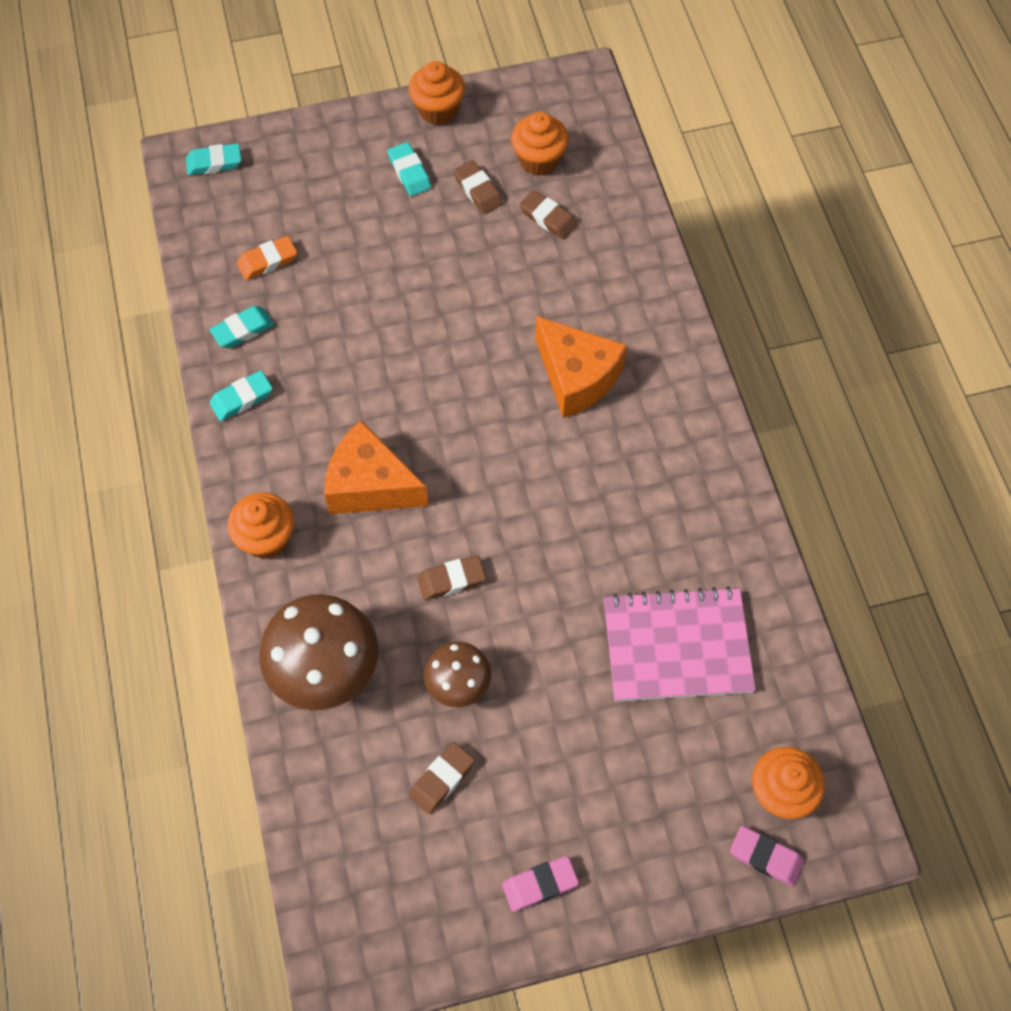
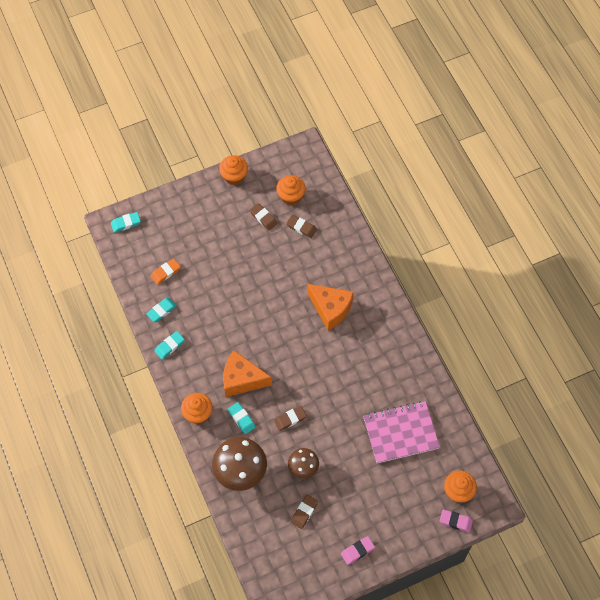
camera: 10 degrees left, 0 degrees up
(409, 172) = (227, 213): turquoise eraser -> turquoise eraser (241, 419)

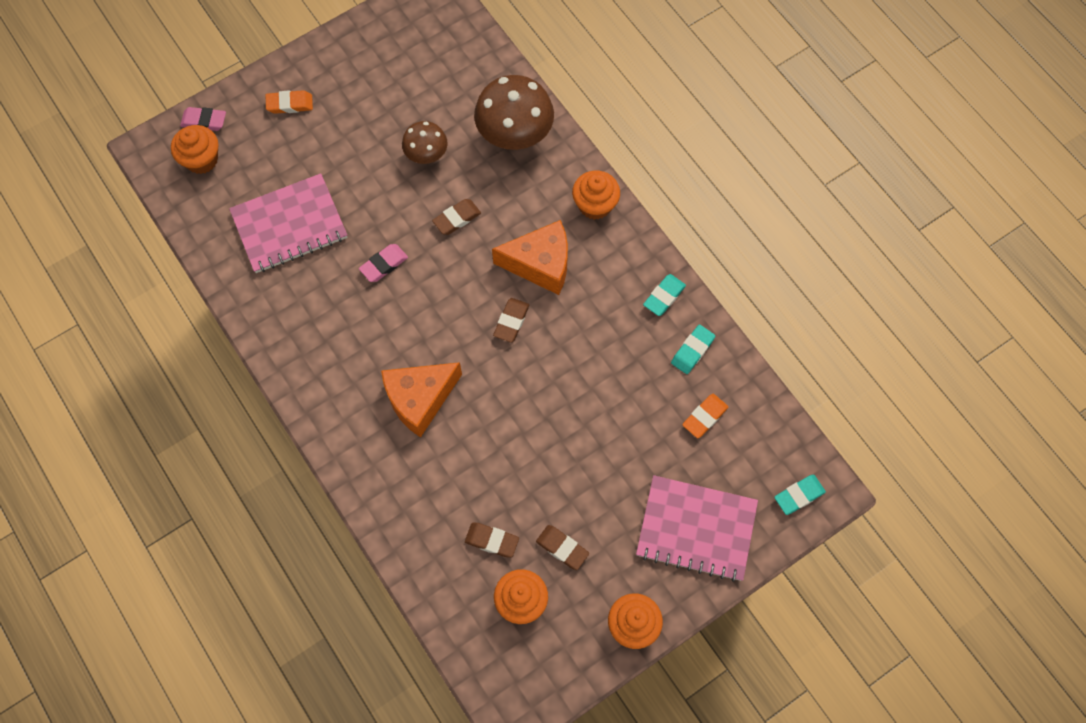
camera: 170 degrees right, 5 degrees up
(187, 216) = (696, 529): none -> pink notebook
(241, 419) = (528, 207): turquoise eraser -> none
(304, 512) = (416, 100): brown eraser -> brown eraser (511, 321)
(330, 309) = (419, 399): orange cheese -> orange cheese turned 60 degrees counterclockwise
(357, 551) = (337, 65): pink eraser -> pink eraser (384, 264)
(394, 524) = (290, 104): none -> orange eraser

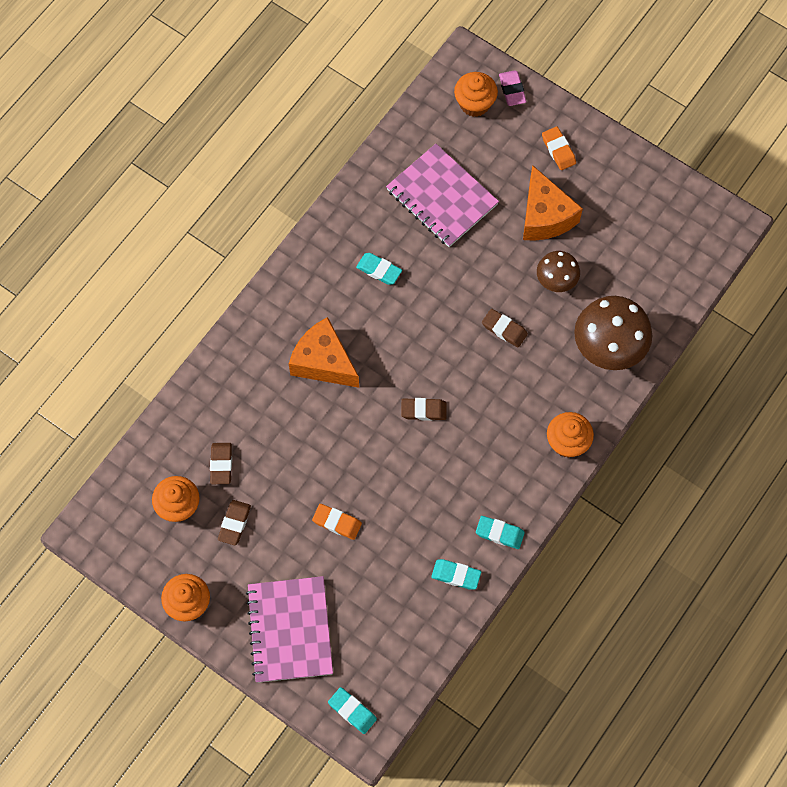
camera: 70 degrees right, 0 degrees up
(342, 311) = (379, 270): none -> turquoise eraser
(384, 264) = (435, 286): pink eraser -> none
(540, 264) = (488, 416): orange cheese -> orange cheese (545, 216)
(704, 417) = (396, 606): orange eraser -> orange eraser (337, 522)

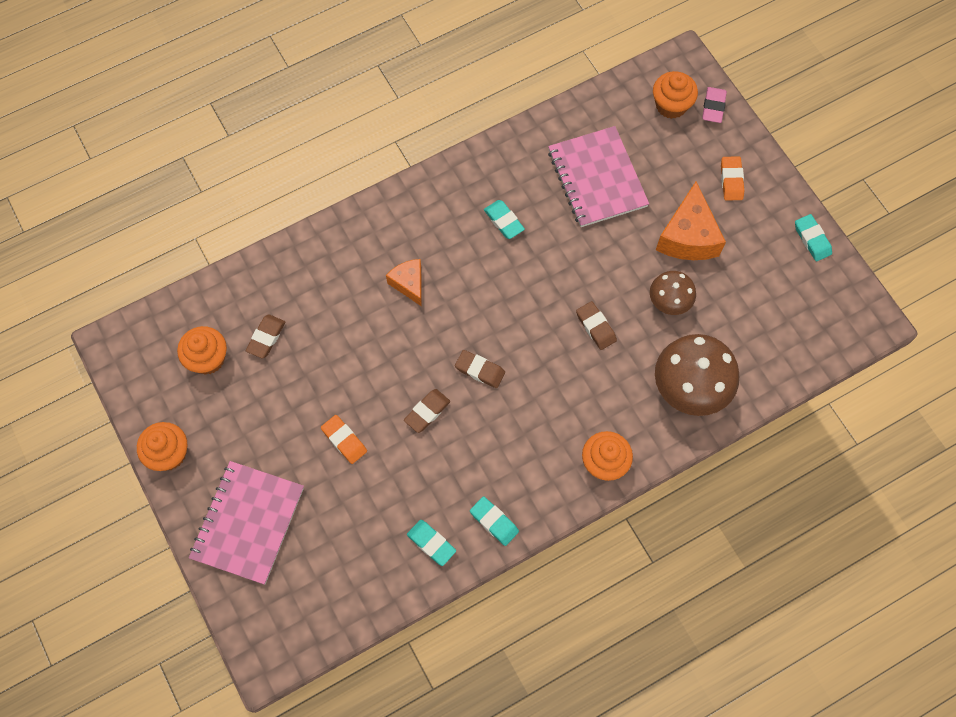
camera: 25 degrees right, 0 degrees up
(234, 523) = (249, 398): brown eraser -> brown eraser (427, 412)
(323, 362) = (409, 284): orange cheese -> orange cheese, size x0.59
(352, 711) = (265, 630): turquoise eraser -> turquoise eraser (812, 239)

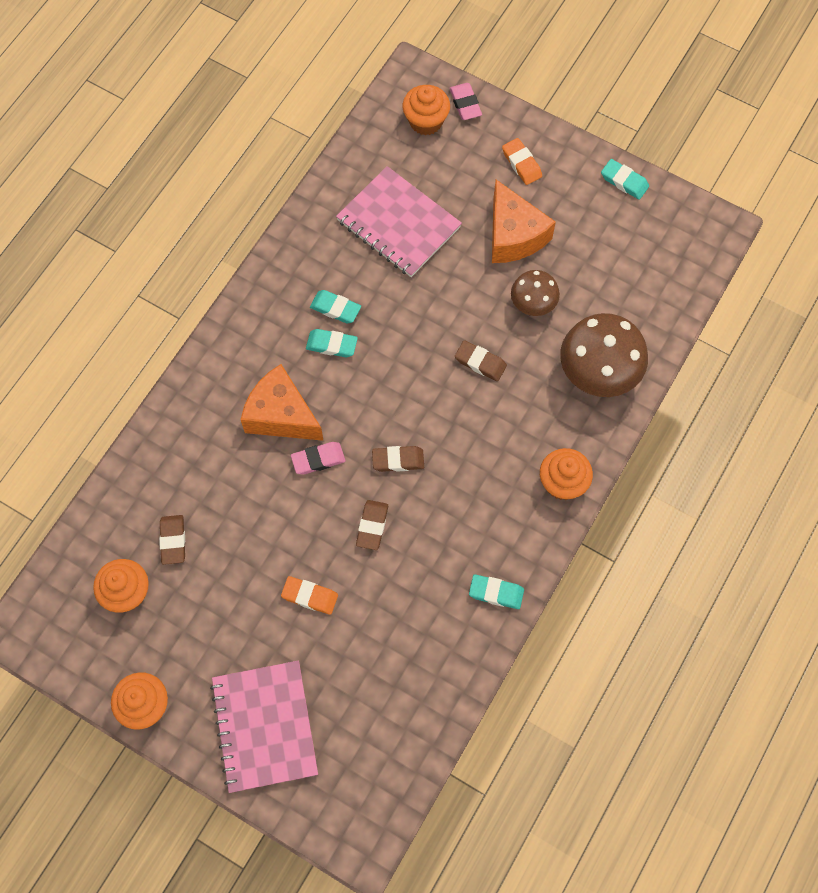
camera: 30 degrees left, 0 degrees up
(409, 284) = (281, 415): orange cheese -> orange cheese, size x1.69
(416, 335) = (318, 459): none -> pink eraser
(431, 543) = (450, 645): turquoise eraser -> turquoise eraser (331, 345)

